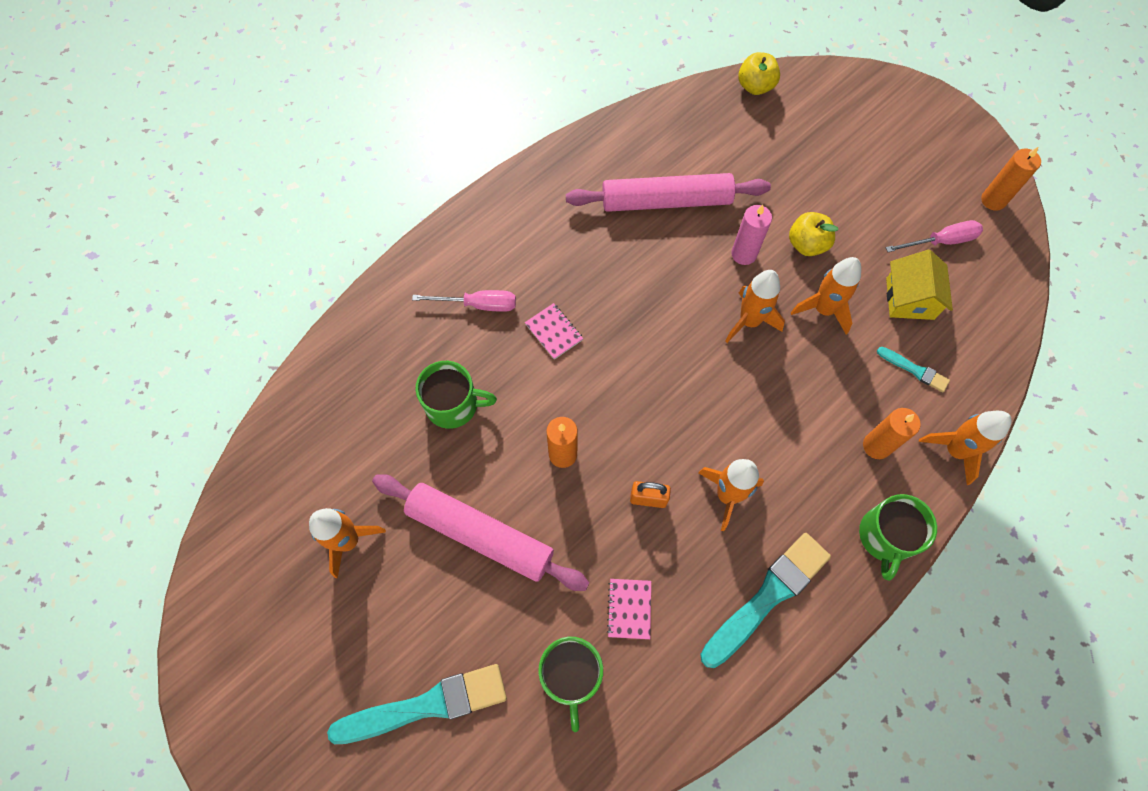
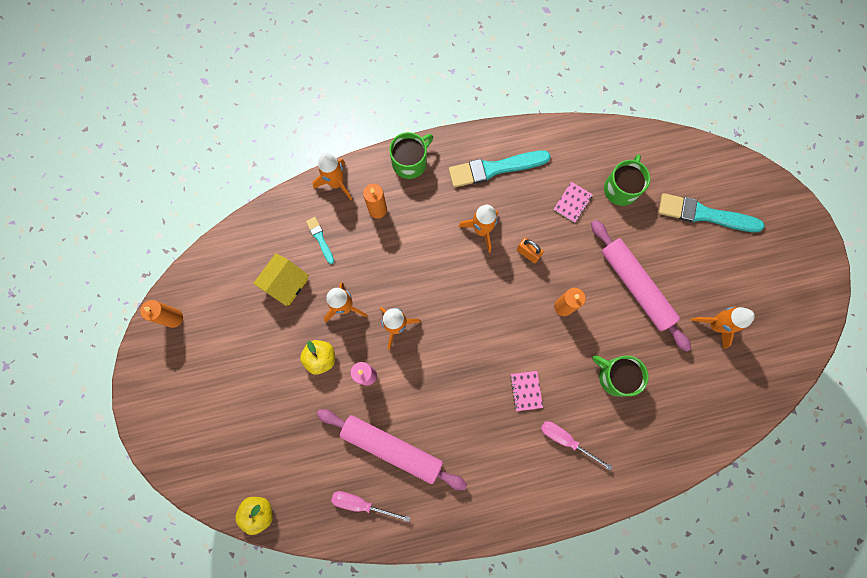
camera: 150 degrees left, 10 degrees up
(941, 241) = (233, 309): pink screwdriver -> pink screwdriver (362, 503)

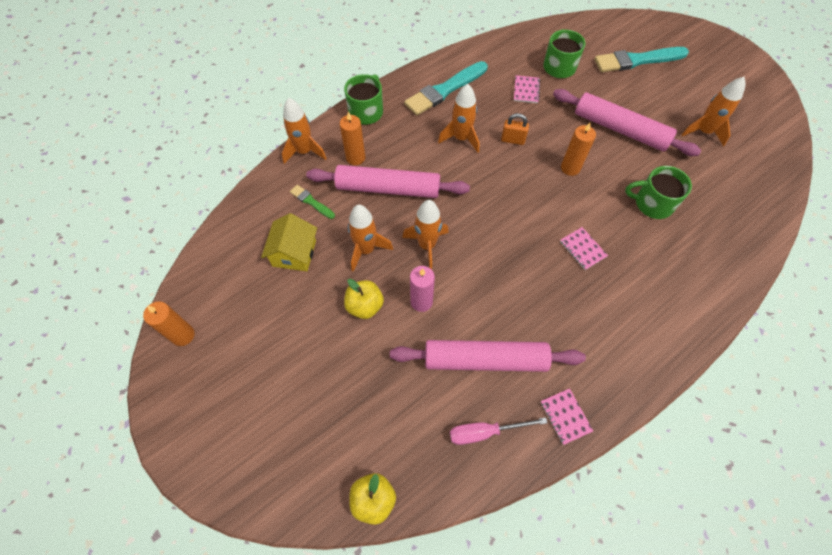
camera: 25 degrees left, 15 degrees down
(320, 239) = (311, 202): turquoise brush -> green brush
(391, 255) = (388, 188): none -> pink rolling pin
(428, 522) = (565, 416): none -> pink notebook
(566, 440) = (647, 275): pink screwdriver -> none

